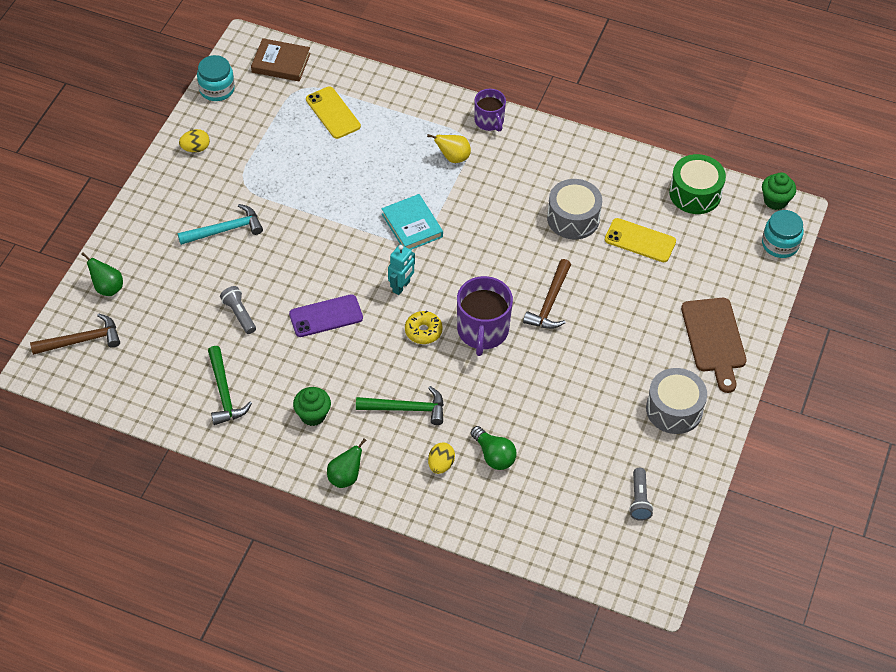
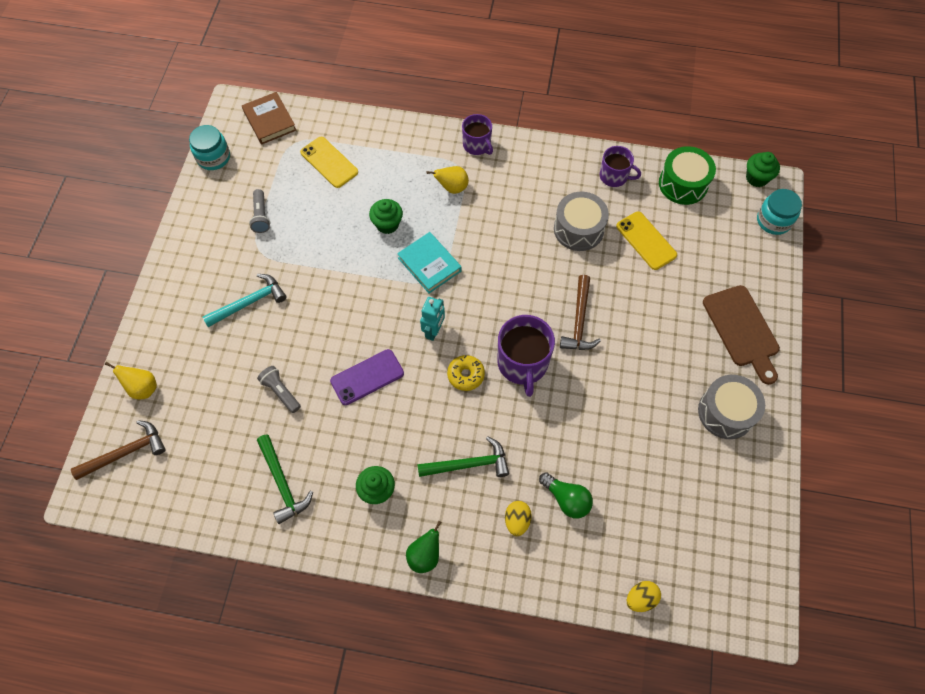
camera: 10 degrees left, 10 degrees up
(107, 288) = (142, 388): green pear -> yellow pear
(195, 148) = (204, 222): yellow egg -> yellow egg (640, 598)
(281, 63) = (269, 120): brown book -> brown book turned 60 degrees clockwise
(378, 181) = (387, 224): none -> green cupcake
(624, 174) = (614, 176): none -> purple mug
(639, 500) = (720, 519): grey flashlight -> grey flashlight (261, 216)
(640, 240) = (646, 240): yellow phone -> yellow phone turned 45 degrees clockwise

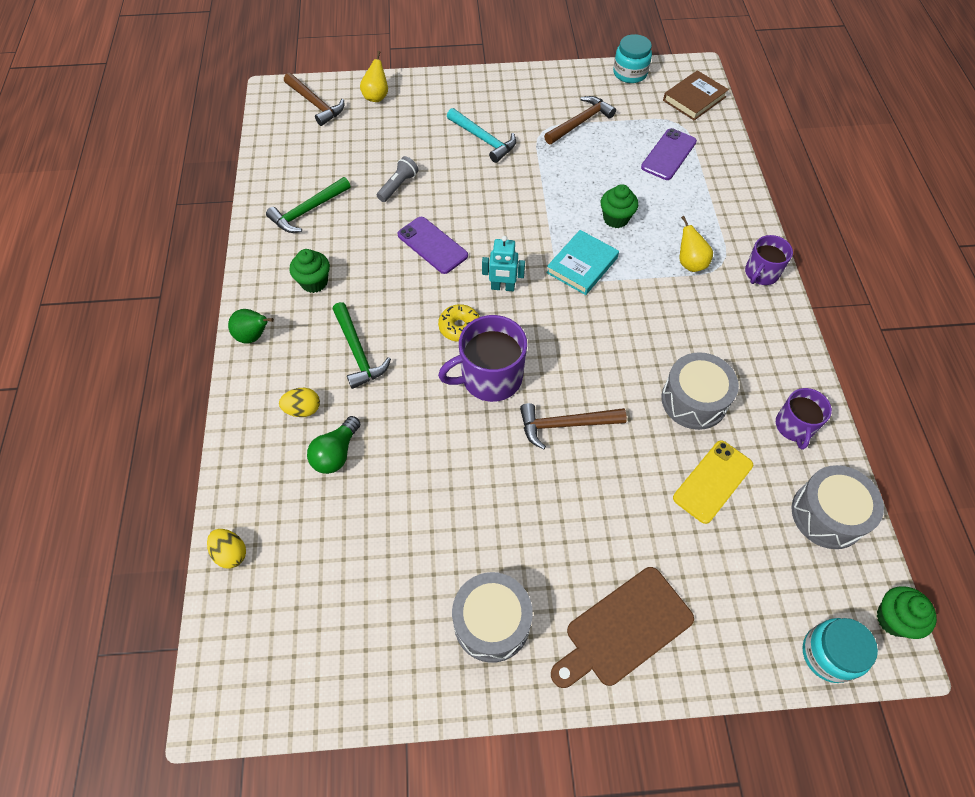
camera: 75 degrees right, 5 degrees down
(261, 216) = (580, 122): grey flashlight -> brown hammer
(329, 162) = (668, 154): yellow phone -> purple phone
(683, 184) = (827, 514): green drum -> grey drum

